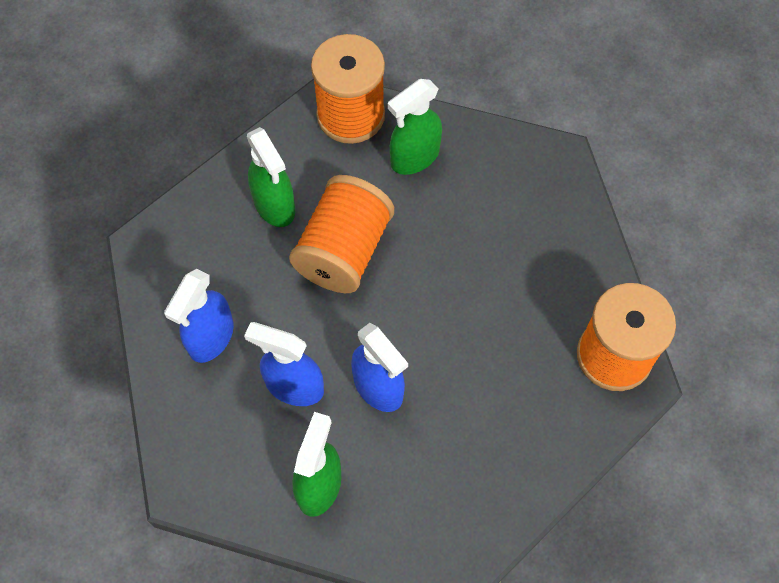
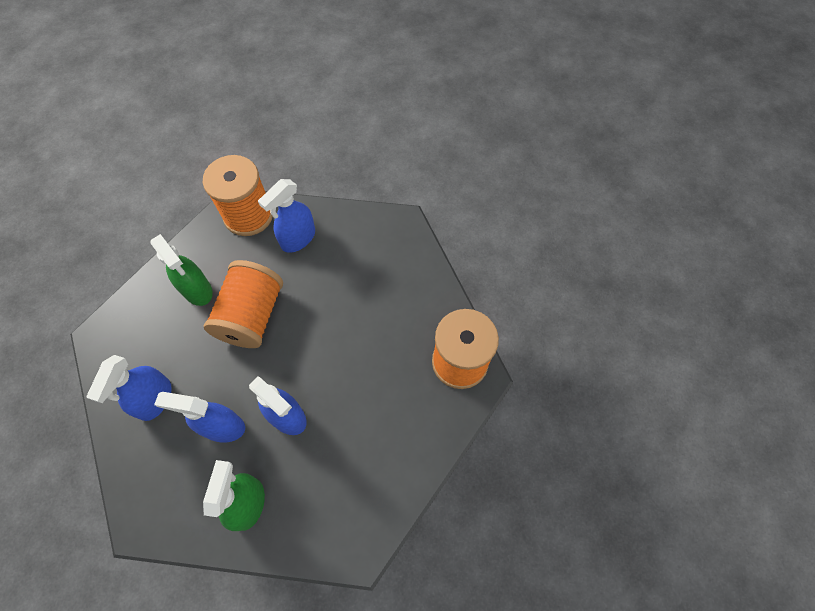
camera: 10 degrees left, 0 degrees up
(414, 157) = (298, 239): green spray bottle -> blue spray bottle

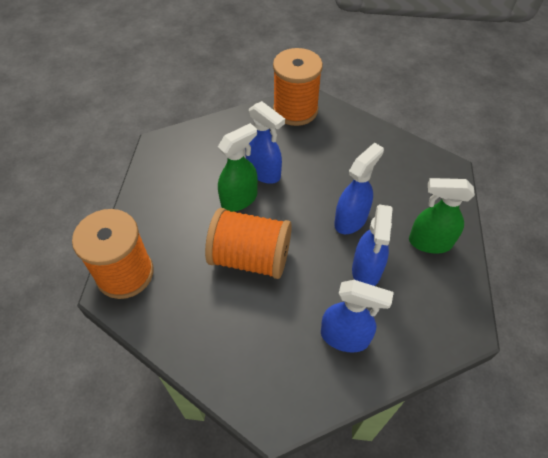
camera: 90 degrees left, 10 degrees down
(197, 290) = (217, 314): green spray bottle -> green spray bottle (239, 199)
(298, 239) = (163, 225): blue spray bottle -> blue spray bottle (264, 172)

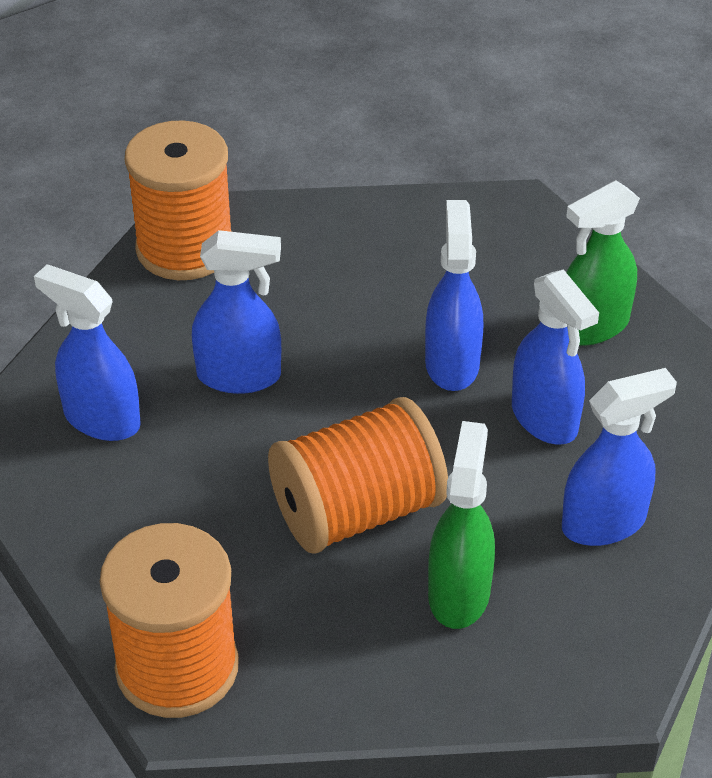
camera: 40 degrees left, 10 degrees down
(200, 158) = (101, 419): none -> blue spray bottle
(239, 199) = (244, 440): green spray bottle -> green spray bottle (459, 593)

